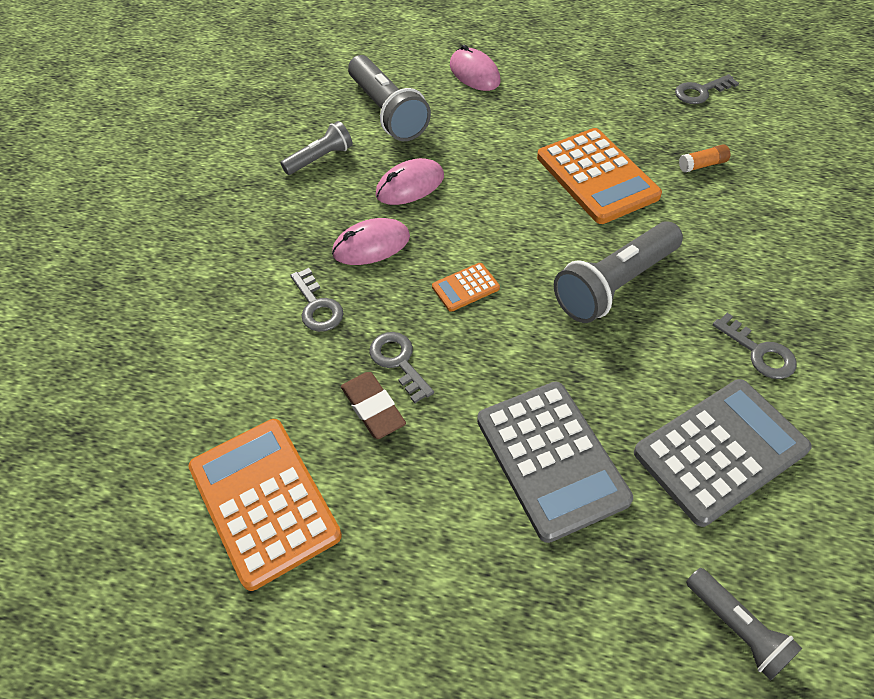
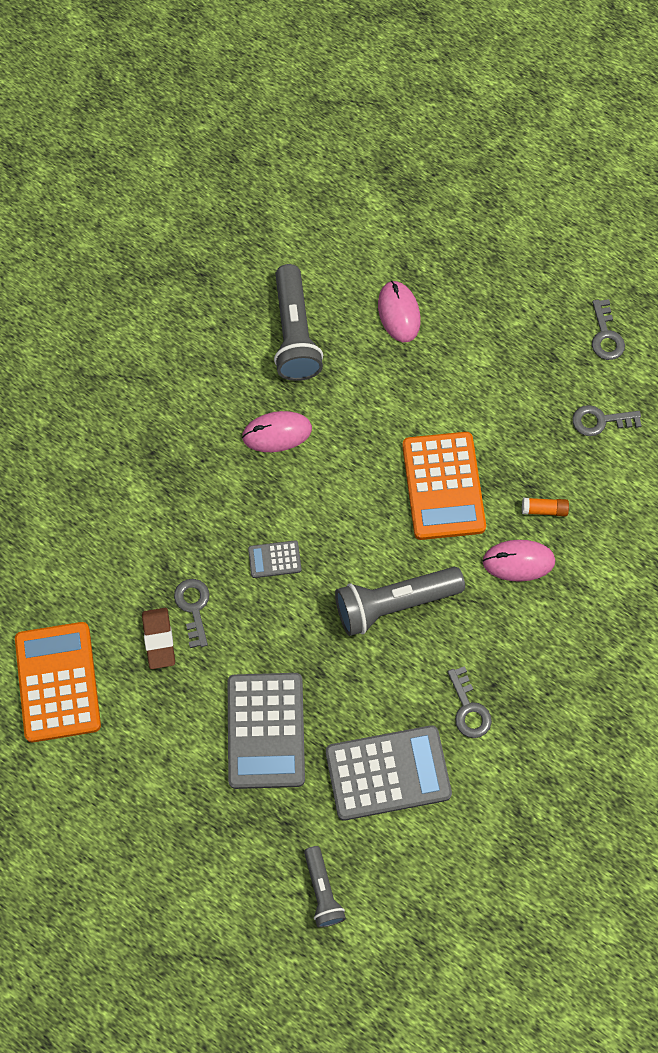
camera: 20 degrees right, 15 degrees up
(317, 306) = (152, 531): grey key -> grey key (605, 335)
(320, 159) = (212, 370): grey flashlight -> none
(371, 245) = (218, 486): pink mouse -> pink mouse (518, 561)
(465, 287) = (274, 559): orange calculator -> grey calculator

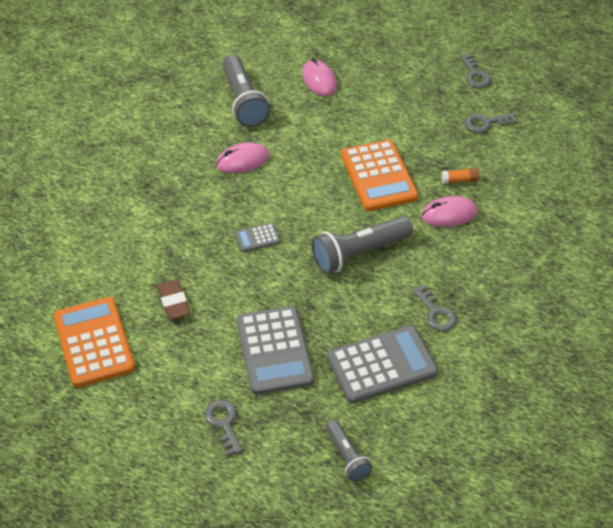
camera: 10 degrees left, 20 degrees down
(193, 608) = (198, 277): grey key -> grey key (224, 424)

